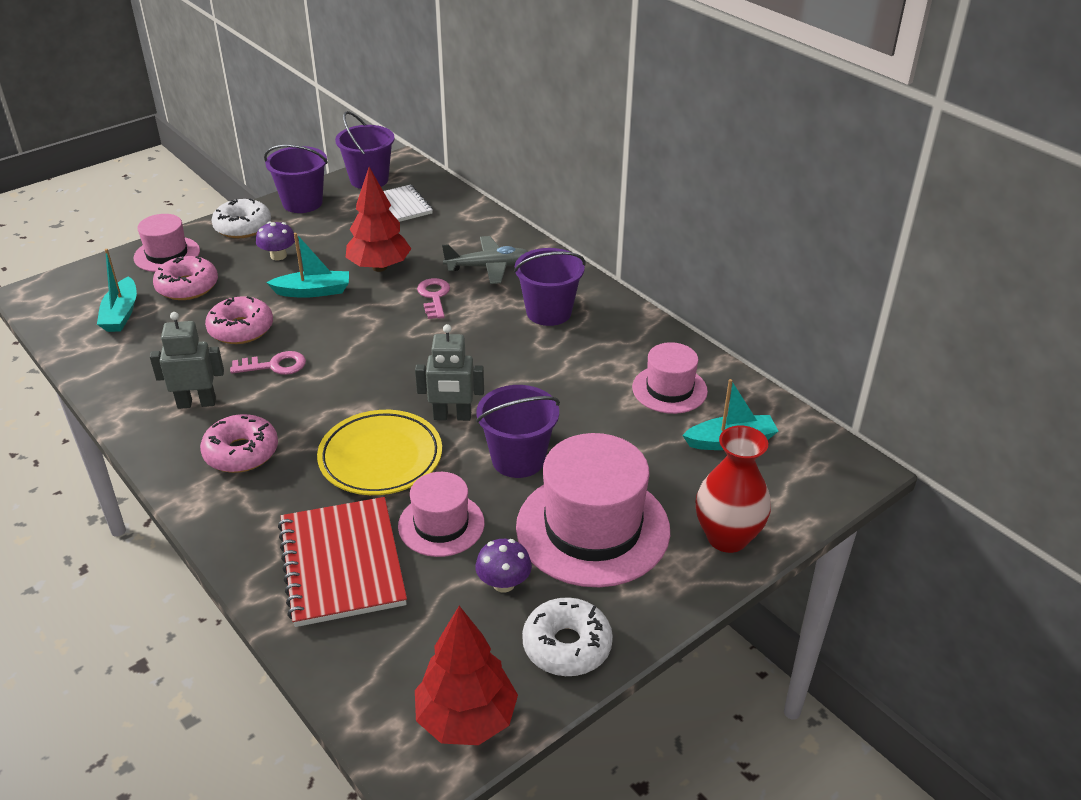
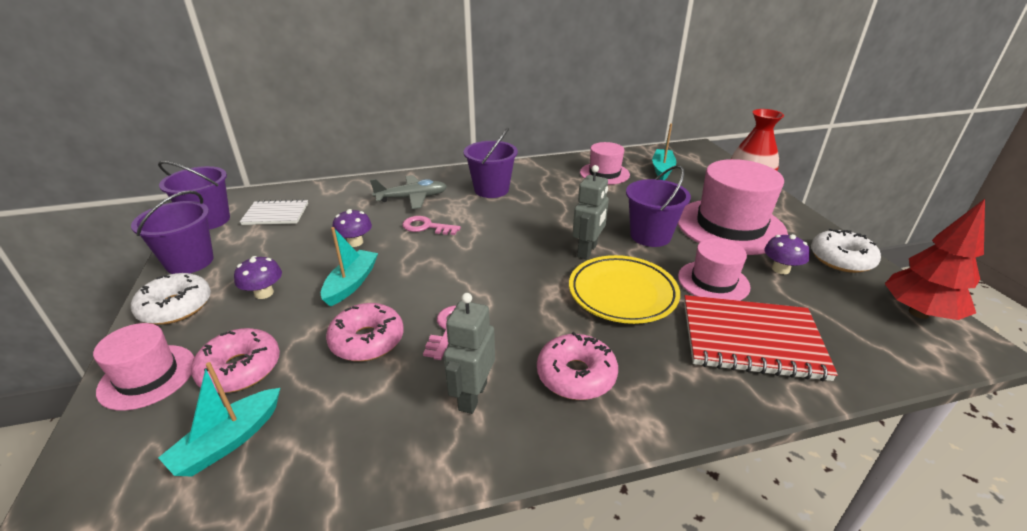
camera: 65 degrees left, 5 degrees down
(121, 314) = (228, 441): turquoise boat -> turquoise boat turned 105 degrees clockwise
(379, 267) = (355, 242): red tree -> purple mushroom
(488, 267) = (412, 198): grey plane -> grey plane turned 60 degrees clockwise

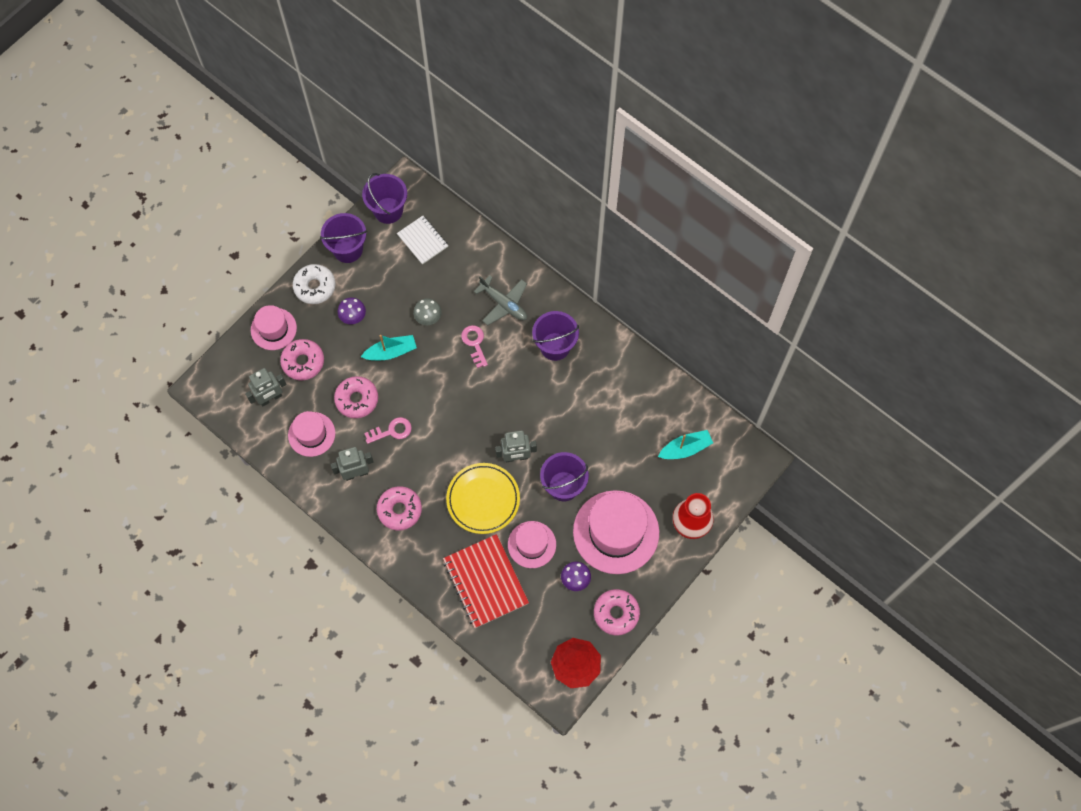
camera: 55 degrees right, 35 degrees up
(228, 441) = (270, 398): turquoise boat -> grey robot
(355, 242) = (428, 317): purple mushroom -> grey mushroom
(604, 173) = (644, 409): pink hat -> pink hat (311, 434)
(841, 259) = (616, 613): white donut -> pink donut

